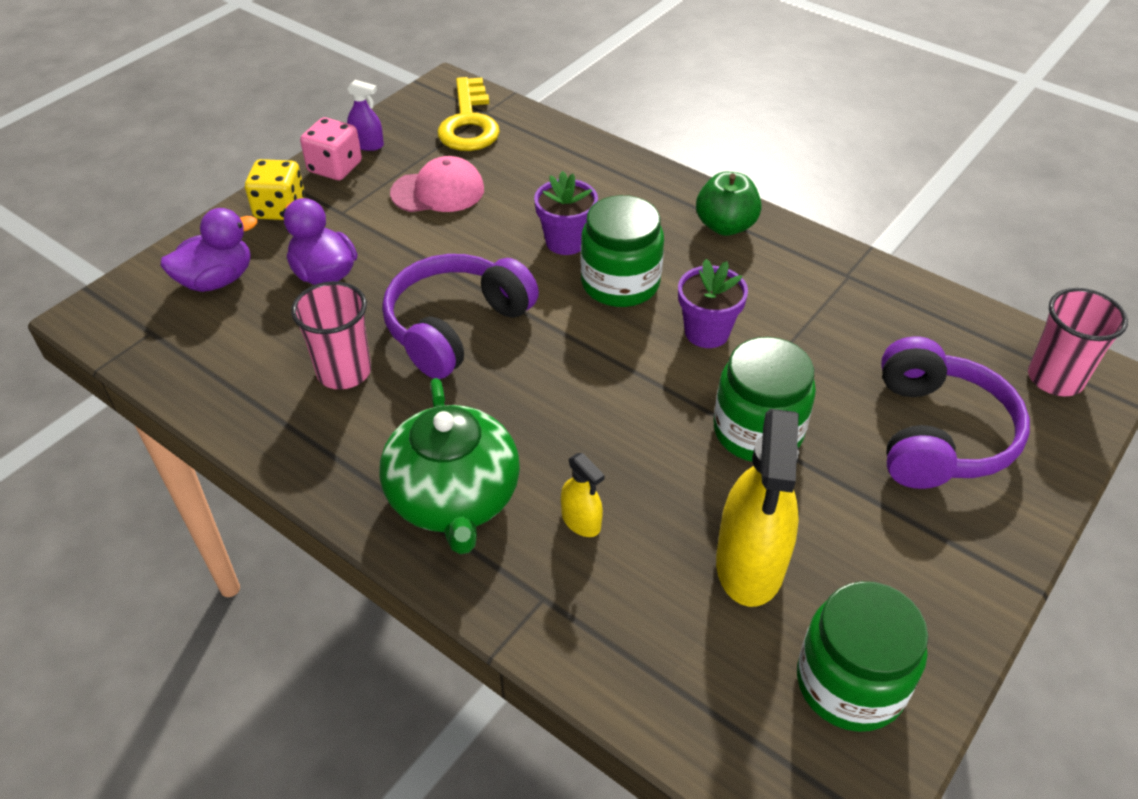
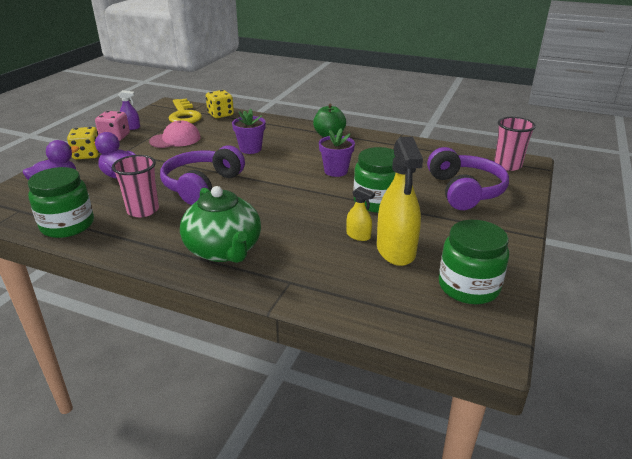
camera: 15 degrees left, 15 degrees down
(536, 131) = (220, 114): none -> yellow dice
(581, 521) = (299, 248): yellow spray bottle -> yellow spray bottle (358, 235)
(620, 283) = (284, 160): green jar -> green jar (67, 225)

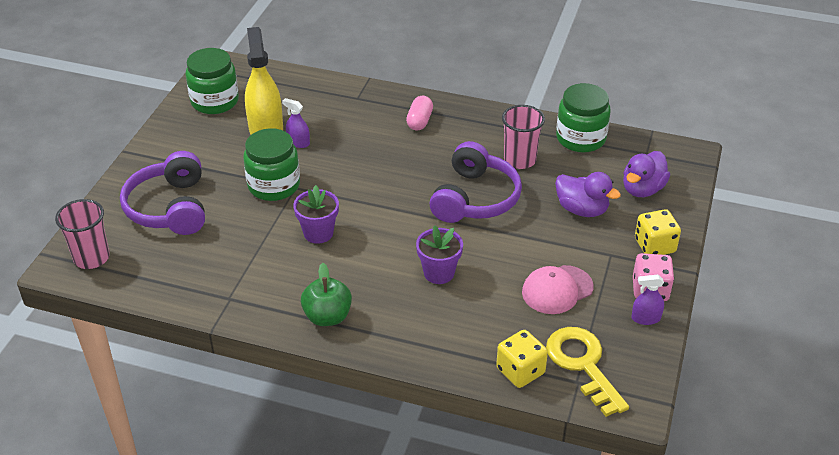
camera: 175 degrees right, 10 degrees up
(224, 250) = (419, 121): green teapot -> pink capsule
(358, 235) = (298, 142): yellow spray bottle -> purple spray bottle

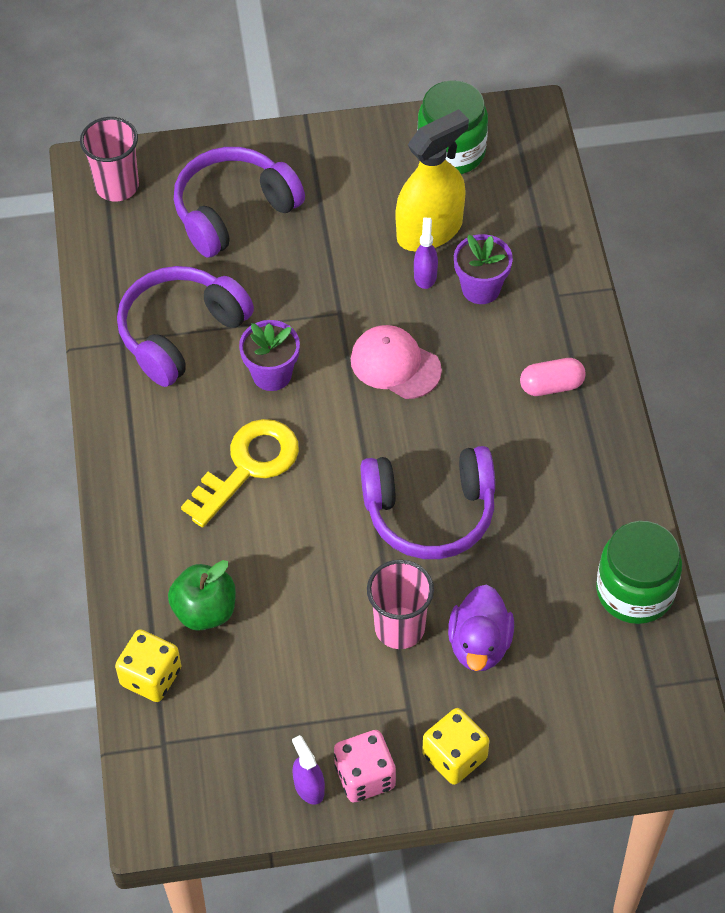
camera: 65 degrees right, 15 degrees up
(248, 266) = (181, 333): none -> purple headphones
(274, 185) = (330, 290): green jar -> none
(327, 317) = (140, 447): green apple -> green apple (205, 611)
(439, 273) = (270, 528): purple flower pot -> purple flower pot (481, 288)
(520, 160) = (540, 534): pink cup -> pink cup (399, 628)
(557, 290) = (308, 668): pink cap -> pink cap (395, 364)
(583, 365) = (193, 741): yellow key -> yellow key (248, 466)
(642, 189) = (567, 705): purple duck -> none

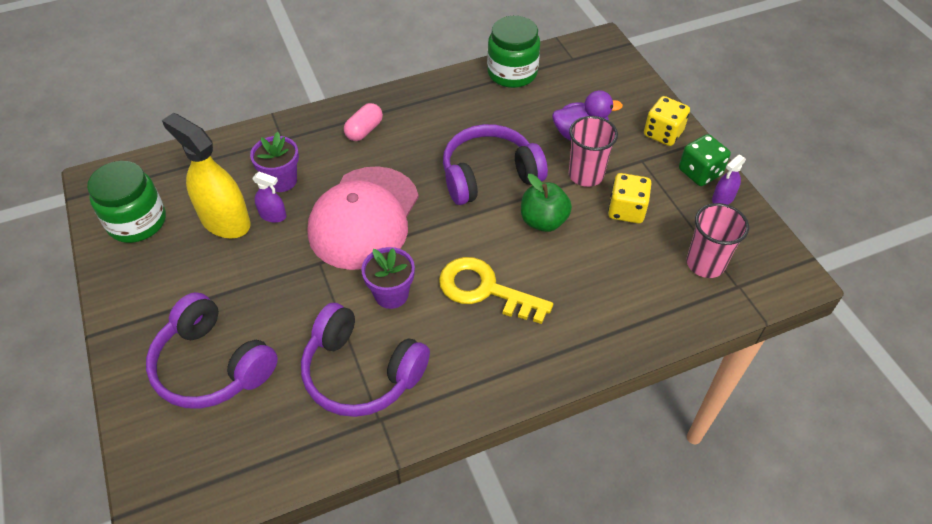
camera: 105 degrees left, 5 degrees down
(117, 186) = (183, 480): pink cup -> pink cup (705, 263)
(151, 677) = (691, 307): yellow dice -> yellow dice (626, 210)
(205, 611) = (622, 287): green apple -> green apple (543, 221)
(365, 776) = (700, 172): pink dice -> green dice
(395, 364) = (364, 218): pink cap -> pink cap, size x1.75
(425, 275) = (273, 215): purple spray bottle -> purple spray bottle turned 150 degrees counterclockwise
(430, 512) = (489, 175): purple headphones -> purple headphones turned 90 degrees counterclockwise
(551, 386) = (364, 130): pink capsule -> pink capsule turned 60 degrees clockwise

